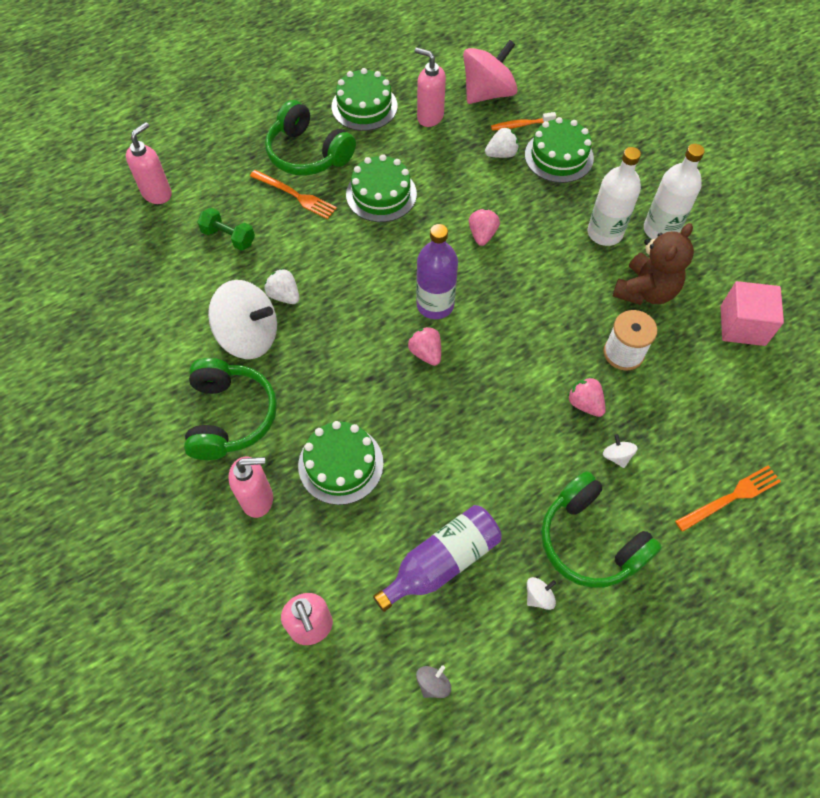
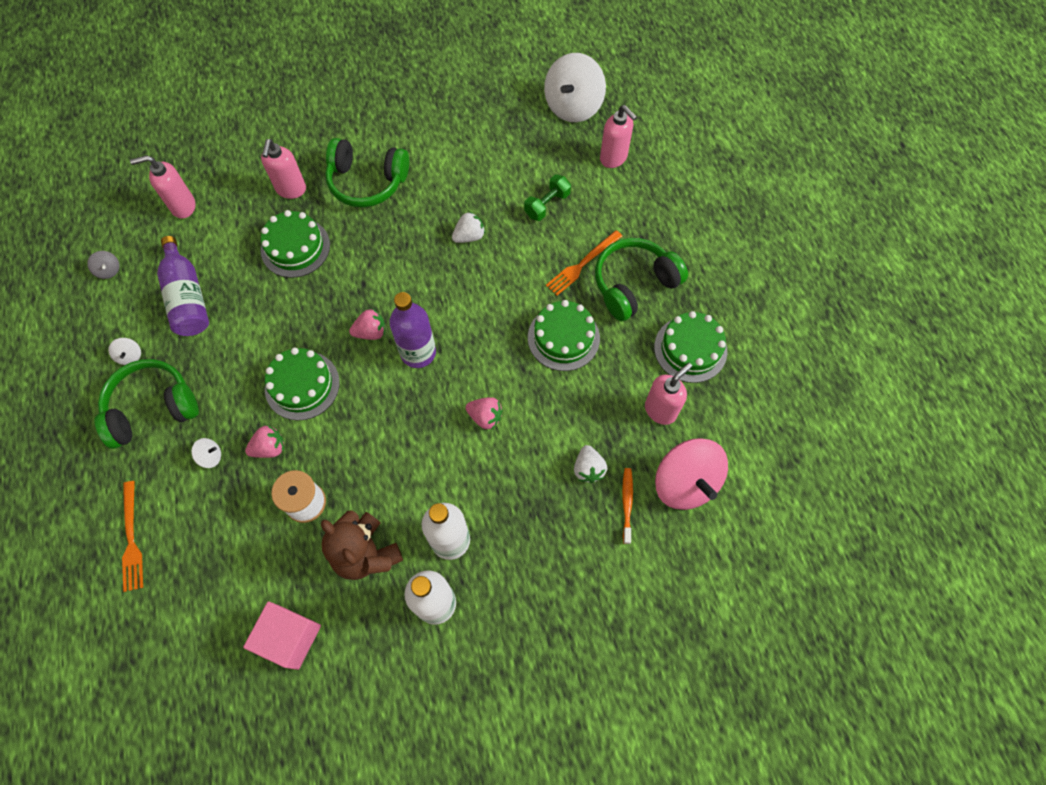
camera: 105 degrees right, 5 degrees up
(249, 336) = (437, 205): white spinning top -> white spinning top (573, 106)
(559, 156) = (569, 530): green cake -> green cake (302, 385)

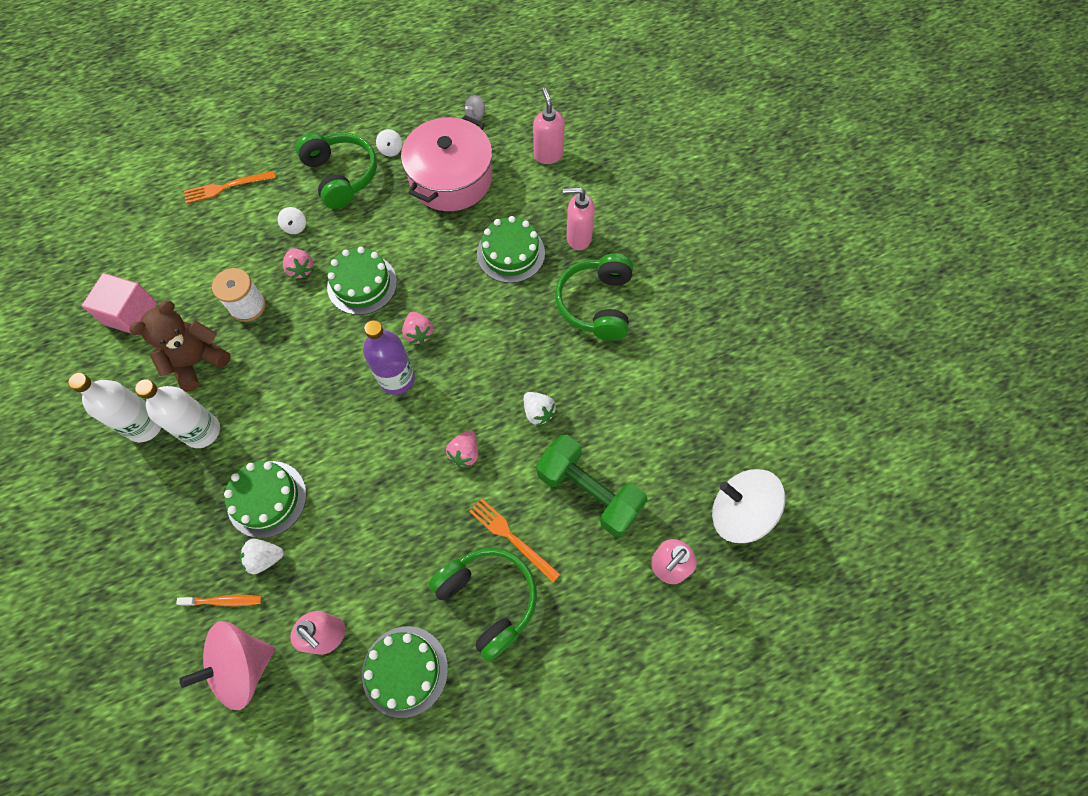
camera: 85 degrees right, 0 degrees up
(130, 356) = (391, 150): white spinning top -> white spinning top turned 75 degrees counterclockwise
(188, 297) = (451, 178): purple bottle -> pink pot
(485, 417) = (325, 450): pink strawberry -> pink strawberry (465, 453)
(547, 205) = (589, 492): green dumbbell -> green dumbbell, size x1.85
(563, 338) = (416, 522): green cake -> green cake (267, 499)

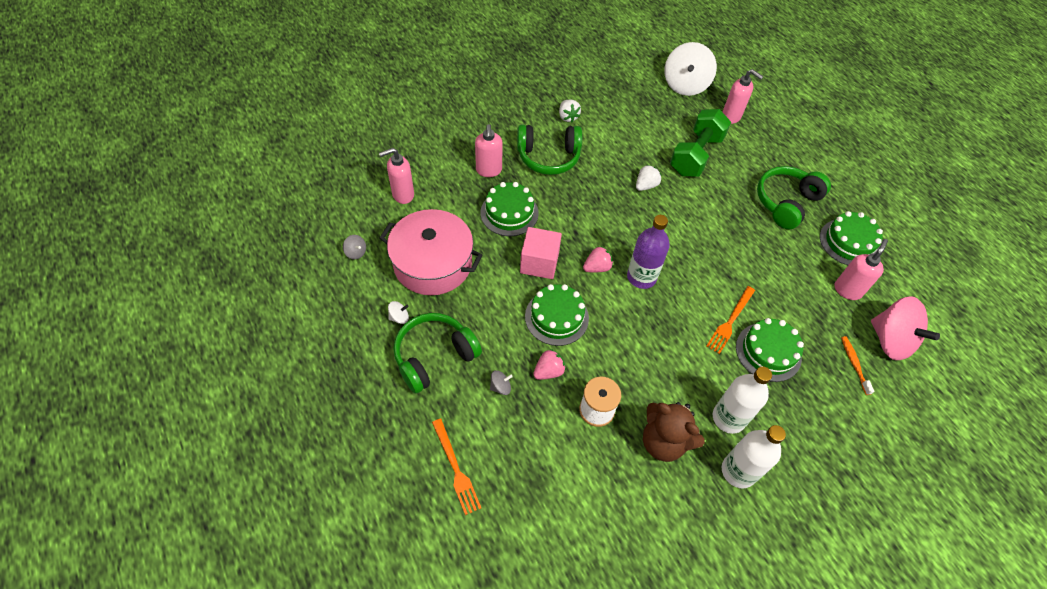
camera: 100 degrees left, 10 degrees down
(131, 314) = (627, 524): pink cube -> pink cube (539, 263)
(265, 558) = (813, 343): white strawberry -> white strawberry (568, 117)
(295, 227) = (500, 387): white spinning top -> grey spinning top
(465, 453) = (690, 225): pink strawberry -> none
(511, 537) = (741, 193): orange fork -> orange fork (730, 321)

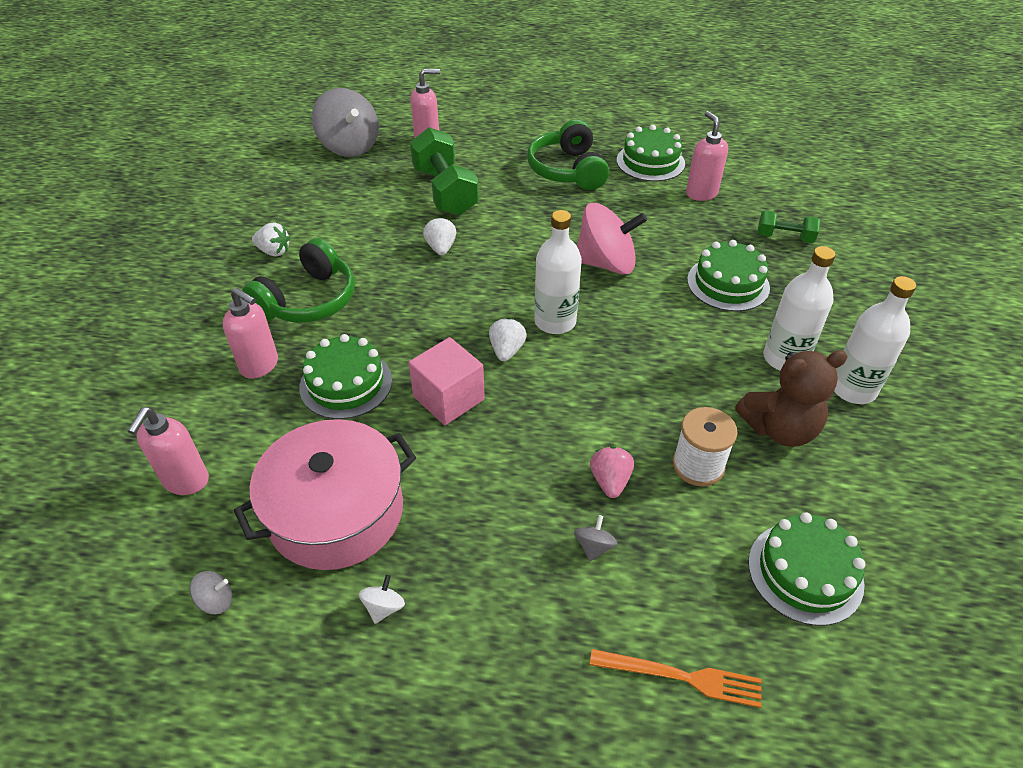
camera: 50 degrees left, 10 degrees down
(434, 356) = (486, 599): green headphones -> none
(556, 317) = (540, 427): green cake -> green cake (805, 572)
(597, 267) = (506, 350): pink strawberry -> white strawberry
(641, 277) = (555, 321): purple bottle -> white bottle
(685, 85) = (349, 146): white spinning top -> grey spinning top
(730, 321) = (670, 288): orange fork -> none
(854, 364) = (784, 237): orange toothbrush -> green dumbbell
(890, 340) = (776, 201): pink spinning top -> pink spinning top (606, 263)

